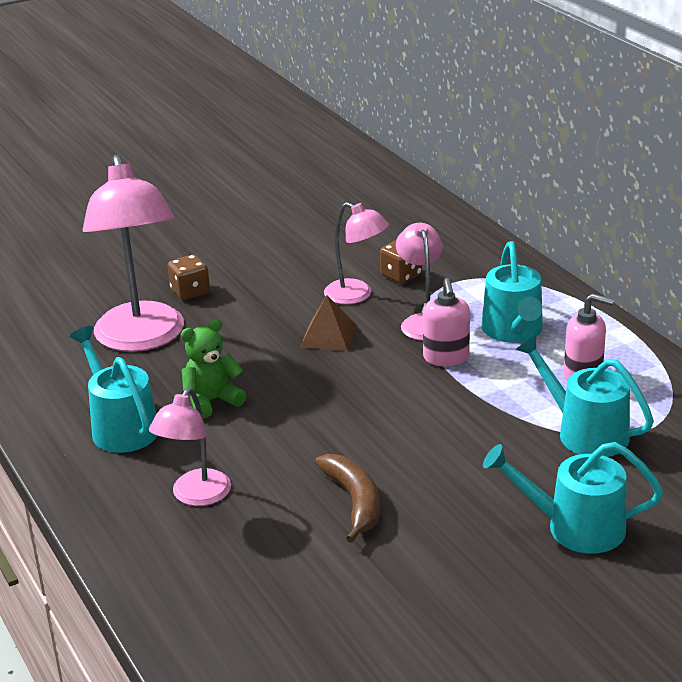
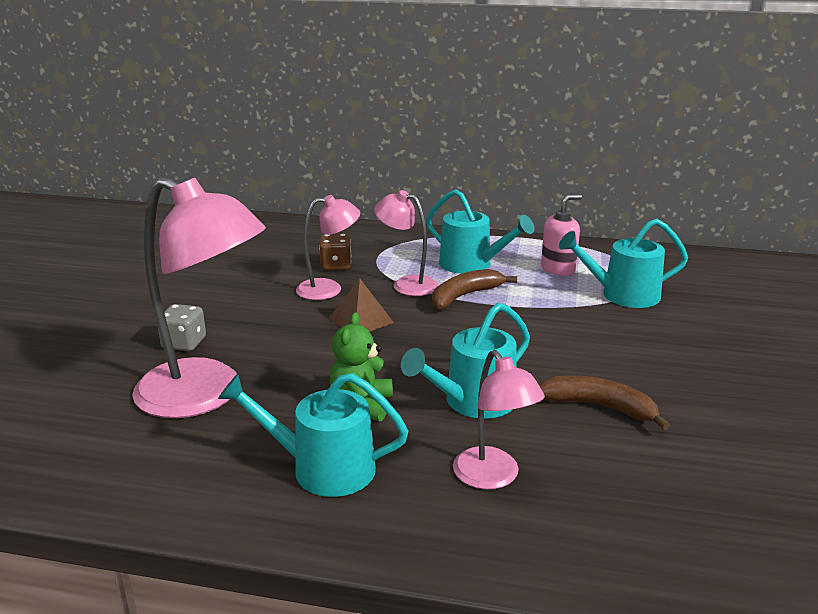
camera: 50 degrees left, 5 degrees down
(190, 292) = (184, 343): brown dice -> grey dice
(446, 358) = (465, 296): pink soap dispenser -> brown banana
(575, 527) = (730, 344): turquoise watering can -> turquoise watering can (473, 402)

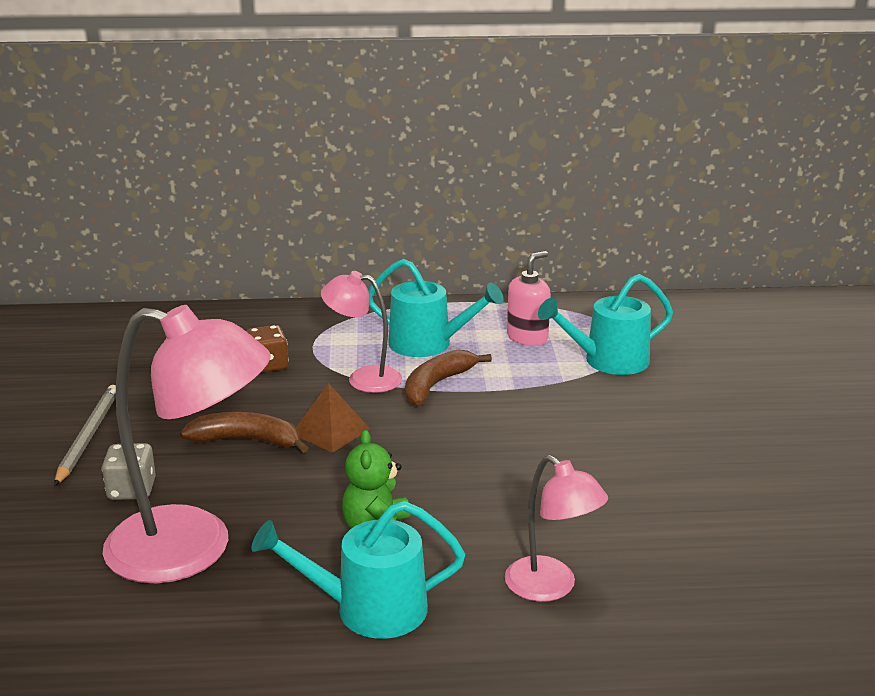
camera: 15 degrees left, 0 degrees up
(174, 300) = (88, 436): none -> grey pencil
(329, 289) = (274, 397): pink lamp -> none
(473, 402) = (497, 509): turquoise watering can -> none
(599, 407) = (629, 494): brown banana -> brown banana (247, 441)

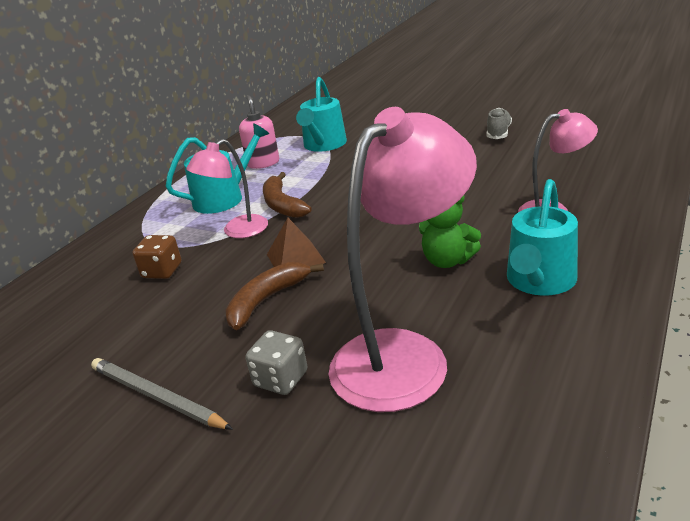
camera: 55 degrees left, 5 degrees up
(766, 488) = (498, 133): none -> grey shoe

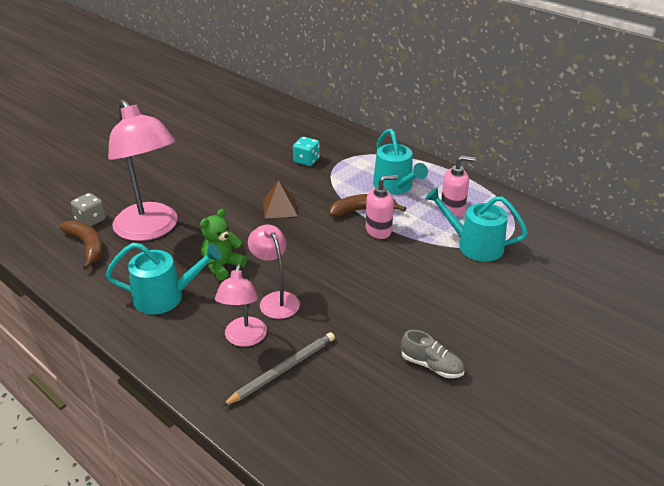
camera: 100 degrees right, 5 degrees up
(156, 397) = (191, 158): grey pencil -> grey pencil (282, 370)
(162, 271) = (306, 161): brown dice -> turquoise dice
(237, 231) = (336, 189): pink lamp -> pink lamp (275, 300)
(267, 300) = (241, 193): brown banana -> brown banana (87, 246)
(281, 379) = (170, 191): grey dice -> grey dice (91, 220)
(319, 188) = (379, 230): none -> pink soap dispenser
(539, 281) = (165, 297): turquoise watering can -> turquoise watering can turned 135 degrees clockwise

